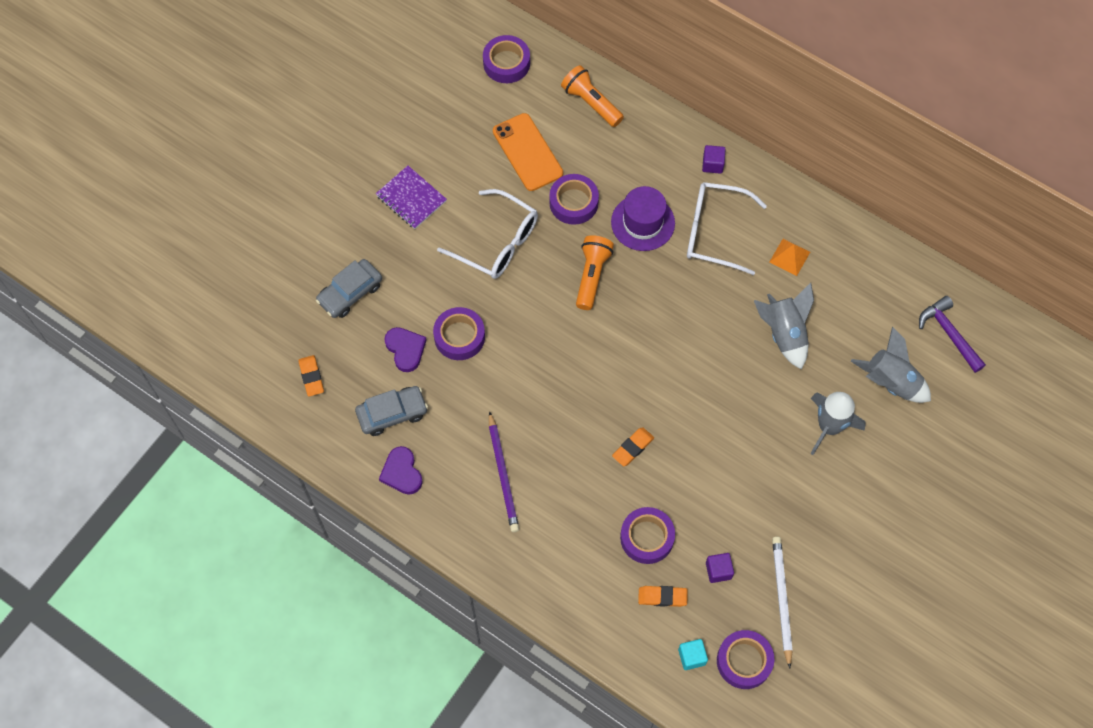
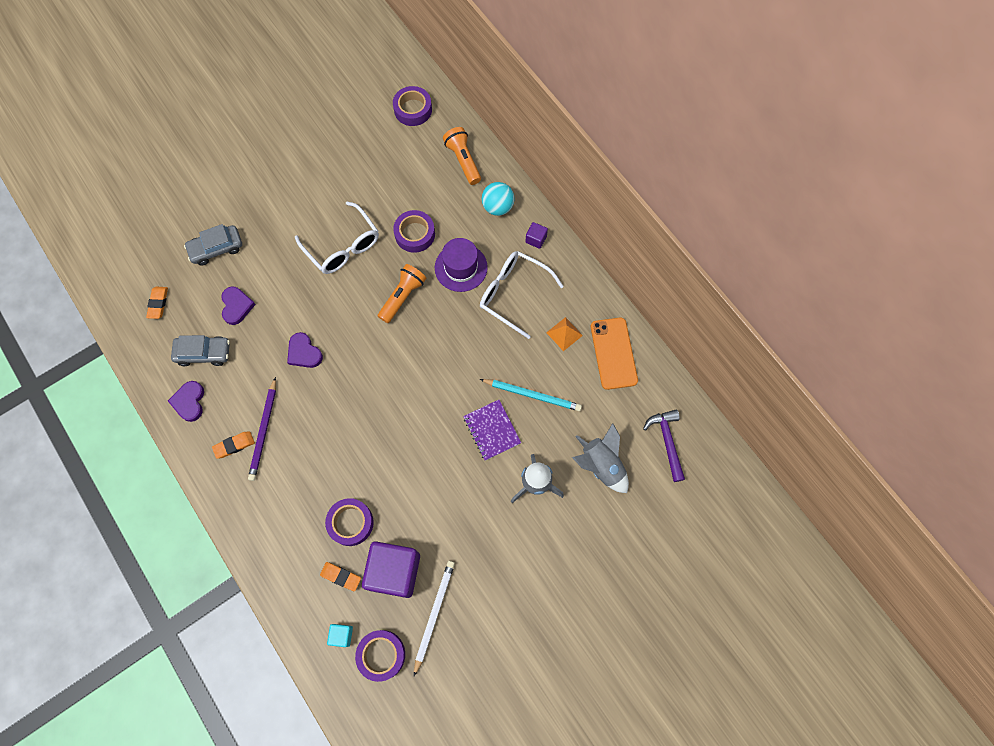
camera: 20 degrees right, 5 degrees up
(411, 198) = (294, 191): purple notebook -> purple notebook (492, 430)
(459, 337) = (281, 310): purple tape -> none
(508, 374) = (304, 352): none -> purple heart
(527, 152) = (397, 183): orange phone -> orange phone (613, 353)
(633, 448) = (372, 445): orange eraser -> orange eraser (234, 445)
(654, 142) = (498, 207): none -> turquoise ball
(718, 570) = (394, 571): purple cube -> purple cube, size x2.33
(784, 334) = (532, 395): grey rocket -> turquoise pencil

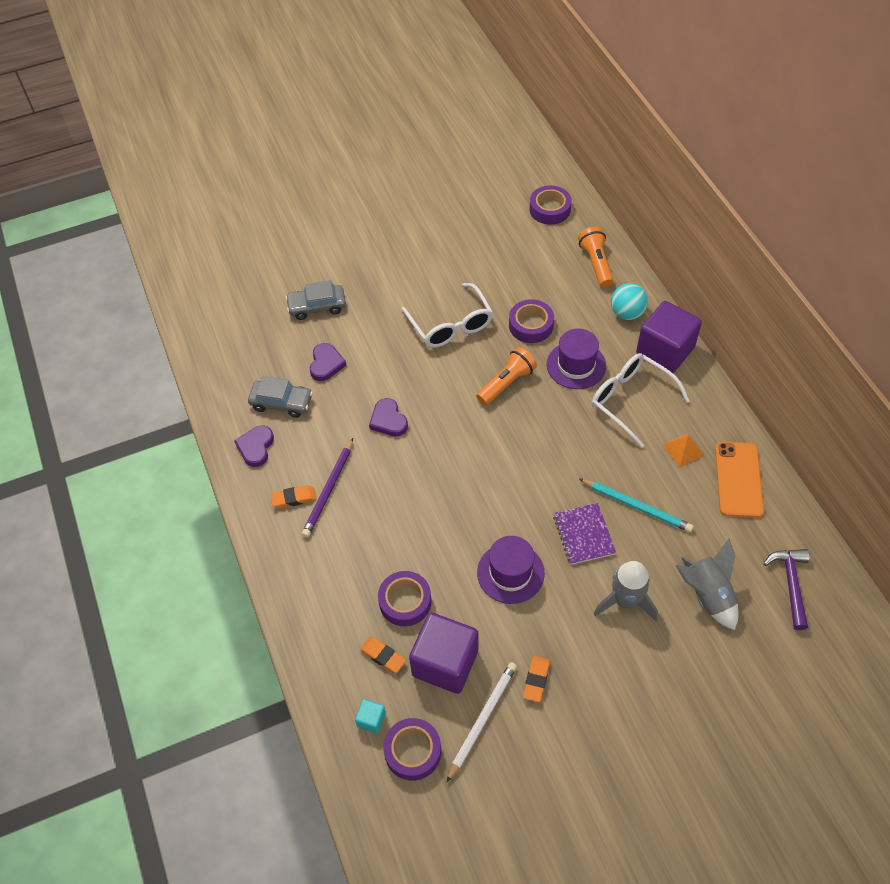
camera: 15 degrees right, 15 degrees down
(158, 303) = (245, 348): orange eraser -> orange eraser (536, 680)
(435, 478) = (510, 573): none -> purple hat
(536, 239) = (665, 351): purple cube -> purple cube, size x2.33

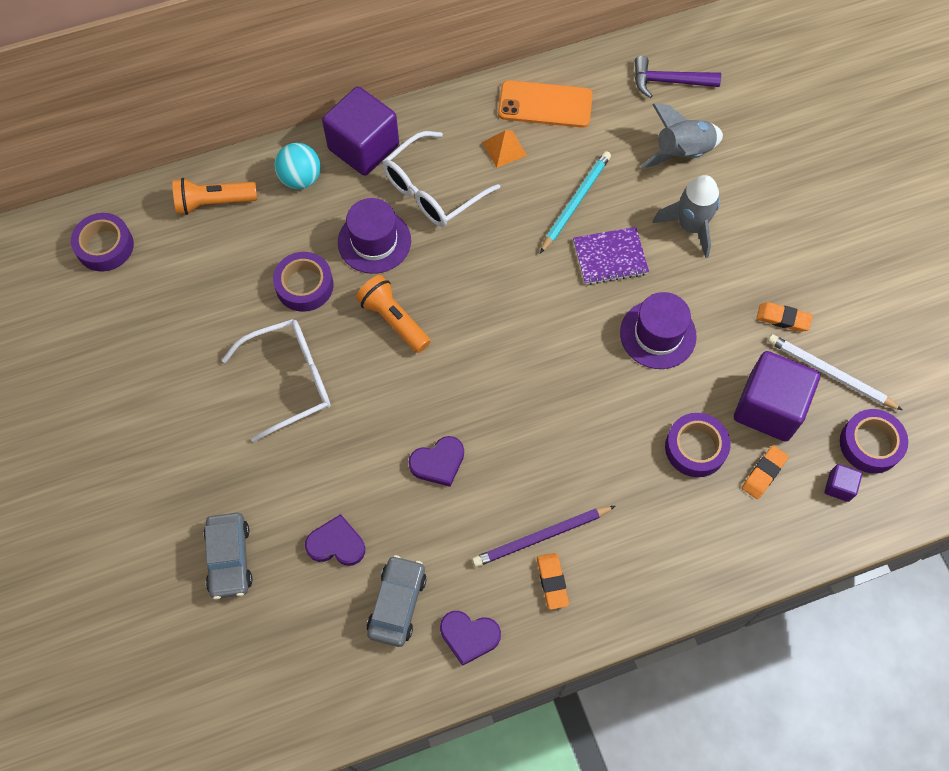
camera: 90 degrees left, 10 degrees up
(329, 490) = (541, 537): purple pencil -> purple pencil turned 135 degrees clockwise
(371, 720) = (839, 487): turquoise cube -> purple cube

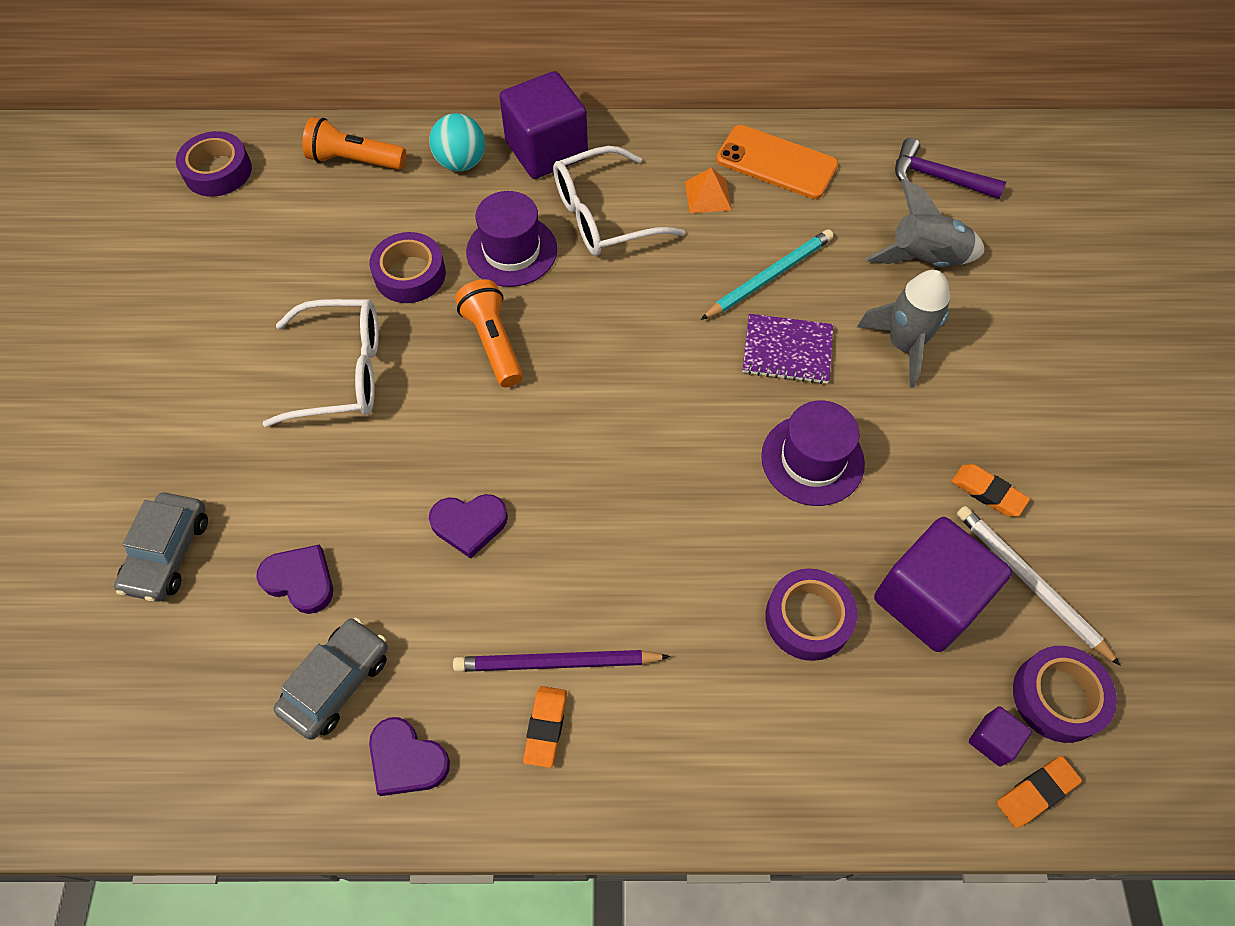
camera: 20 degrees right, 5 degrees down
(763, 473) = (890, 684): orange eraser -> orange eraser (1036, 792)

